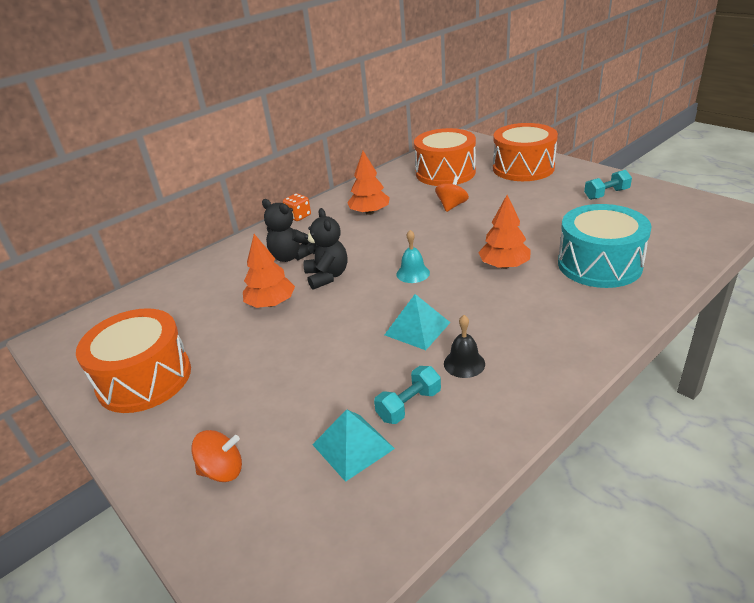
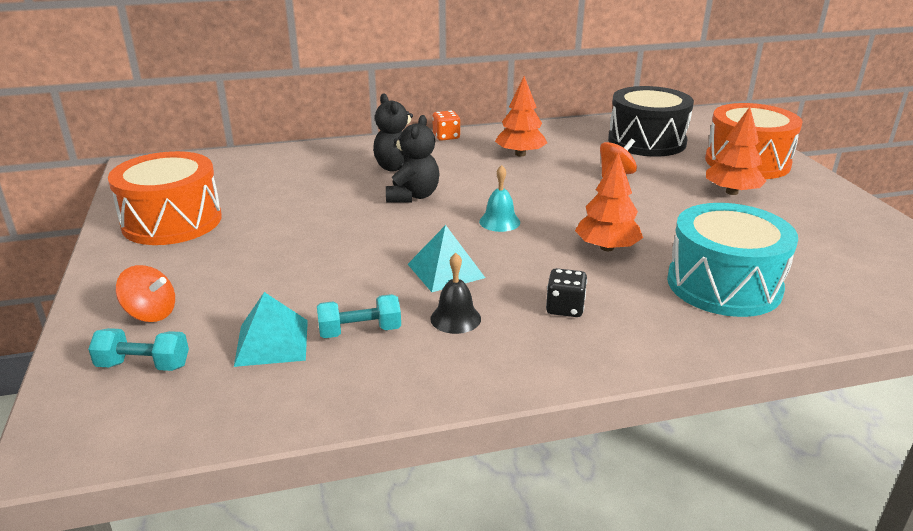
camera: 25 degrees right, 5 degrees down
(271, 303) = (337, 201): orange tree -> orange tree (731, 192)
(445, 173) = (646, 141): orange drum -> black drum
(525, 323) = (565, 308): none -> black dice
(606, 194) = (824, 219): turquoise dumbbell -> turquoise dumbbell (144, 365)

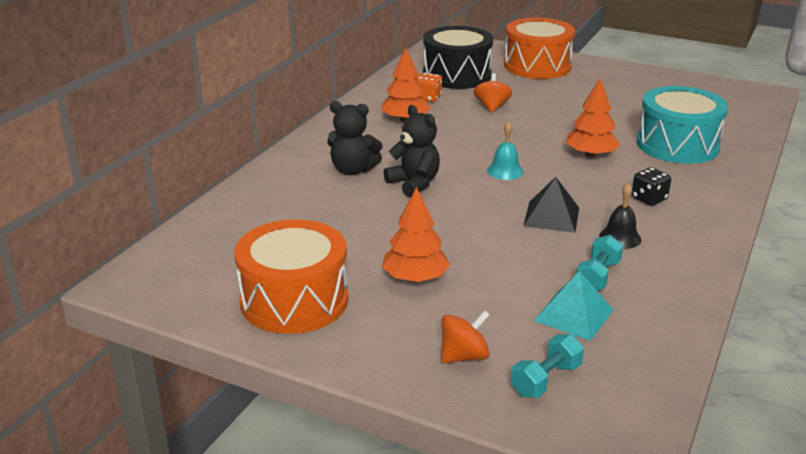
camera: 50 degrees left, 0 degrees up
(445, 270) = (551, 216): turquoise pyramid -> black pyramid
(446, 137) = (322, 130): orange dice -> orange dice (428, 98)
(731, 192) = (570, 89): orange tree -> orange tree (415, 278)

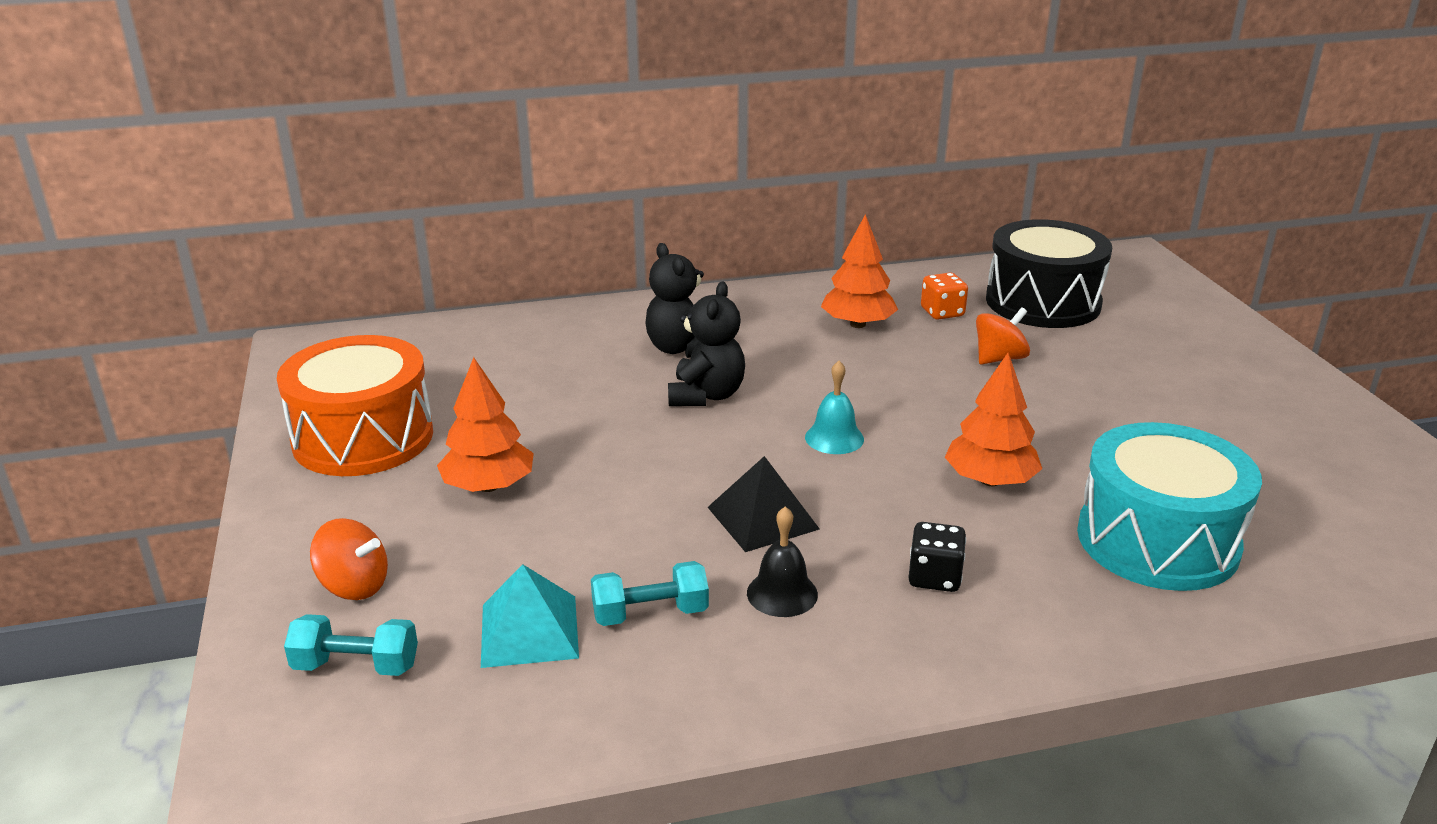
camera: 50 degrees right, 0 degrees up
(537, 66) = (1191, 338): orange drum -> none

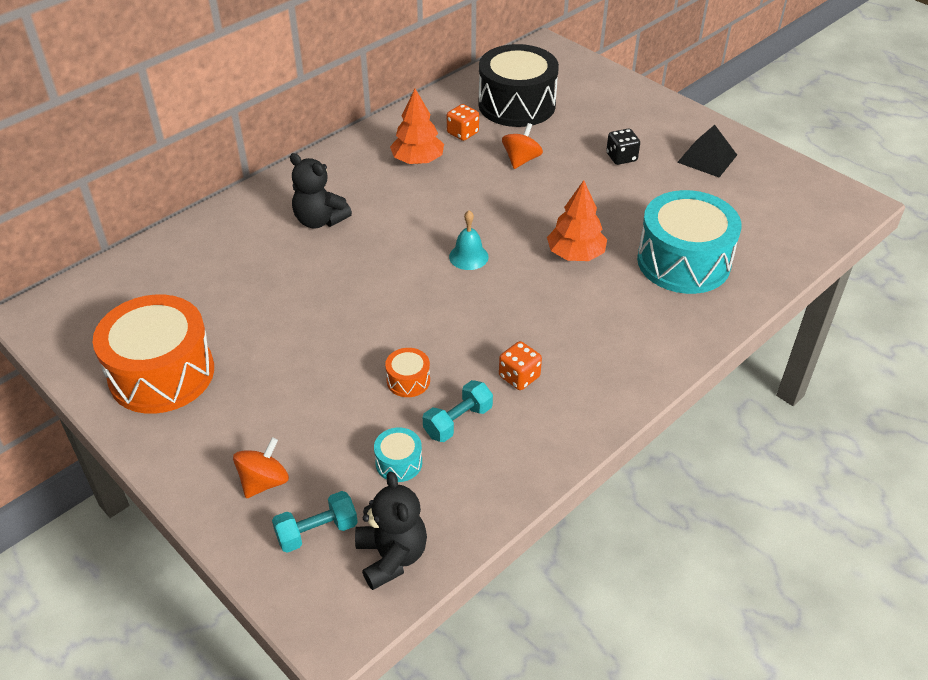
camera: 30 degrees left, 15 degrees up
(354, 586) = (264, 482): orange spinning top -> orange spinning top turned 45 degrees counterclockwise
(489, 486) = (284, 376): orange tree -> none
(529, 630) = (399, 463): turquoise pyramid -> turquoise drum
(630, 544) = (408, 380): none -> orange drum
(706, 395) = (366, 253): black teddy bear -> black teddy bear (392, 557)
(762, 518) = (470, 330): black pyramid -> black pyramid (707, 158)
(782, 593) = (519, 377): black bell -> orange dice
(934, 577) = (590, 332): black dice -> black dice (621, 157)

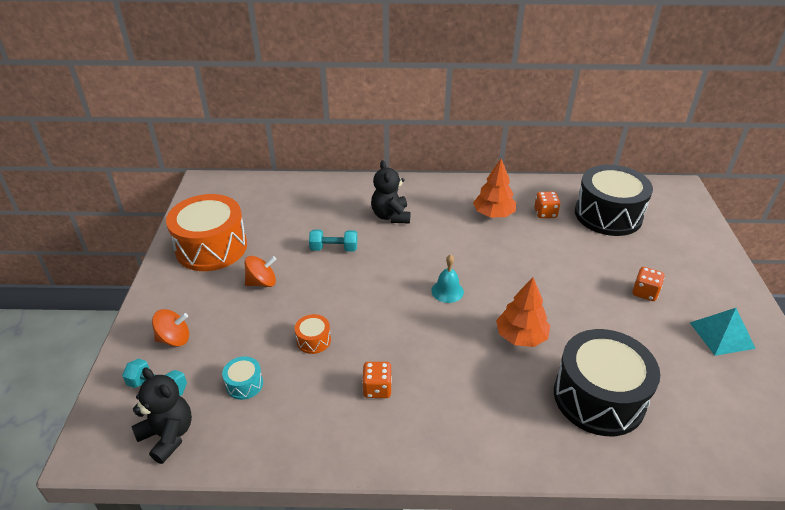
camera: 45 degrees right, 5 degrees down
(392, 557) = (168, 435): black teddy bear -> black teddy bear turned 75 degrees counterclockwise
(458, 421) = (306, 387): turquoise dumbbell -> turquoise dumbbell (334, 249)
(521, 160) = (564, 252): orange spinning top -> orange spinning top (262, 282)
(621, 157) = (645, 292): black dice -> orange dice
(683, 262) = (599, 397): turquoise drum -> black drum
(707, 158) = (721, 335): black pyramid -> turquoise pyramid

